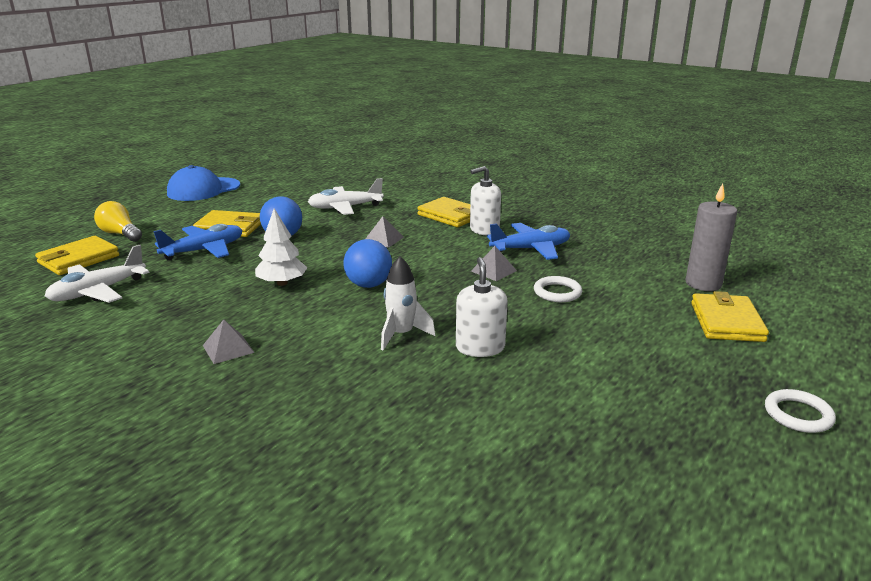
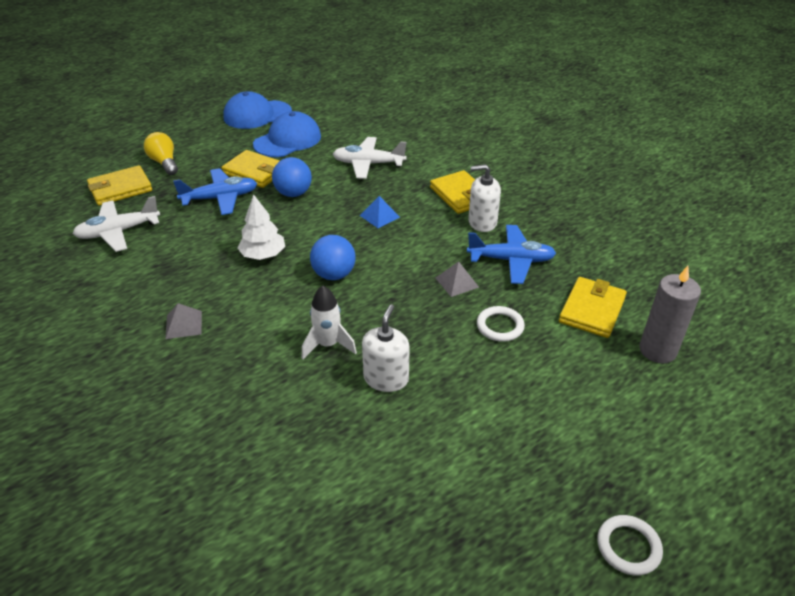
camera: 20 degrees right, 15 degrees up
(249, 202) = (288, 140): none -> blue cap
(383, 239) = (379, 216): grey pyramid -> blue pyramid
(726, 322) = (644, 409): yellow wallet -> yellow wallet (591, 310)

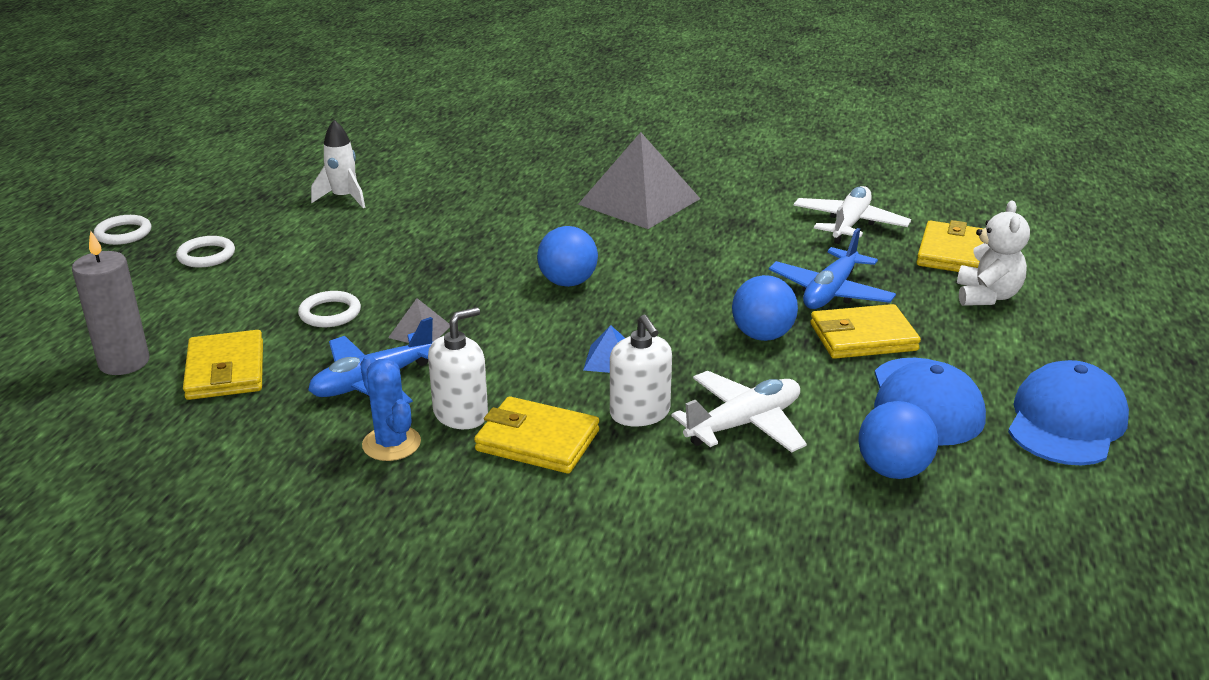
camera: 140 degrees right, 10 degrees down
(164, 163) = (987, 296): yellow light bulb -> white teddy bear
(184, 324) = (639, 201): grey pyramid -> grey pyramid, size x2.32
(263, 255) = (670, 267): white tree -> none
(328, 345) = (490, 237): white rocket -> white rocket (344, 198)
(345, 128) = (893, 470): none -> blue ball
(386, 378) = (407, 239): white soap dispenser -> white soap dispenser (640, 413)
(527, 223) = (391, 444): none -> blue cactus
(558, 452) = (206, 255): none -> white ring

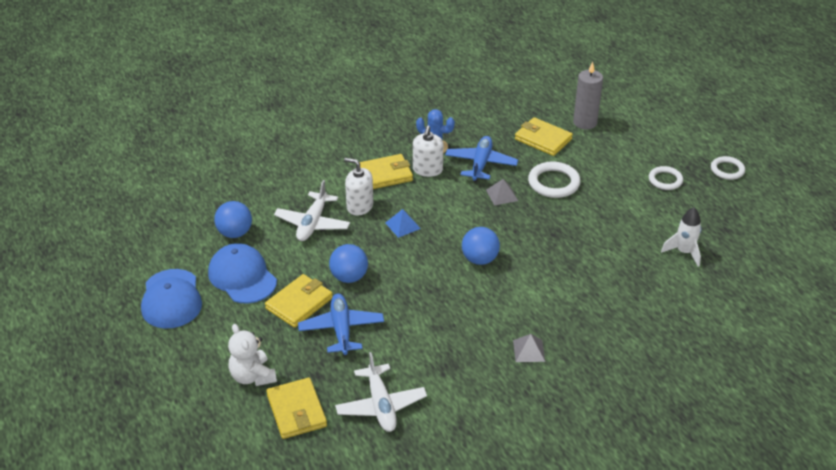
camera: 140 degrees right, 10 degrees up
(330, 313) = (553, 183): white ring -> white ring, size x1.52
(639, 201) = (529, 350): grey pyramid -> grey pyramid, size x0.43

